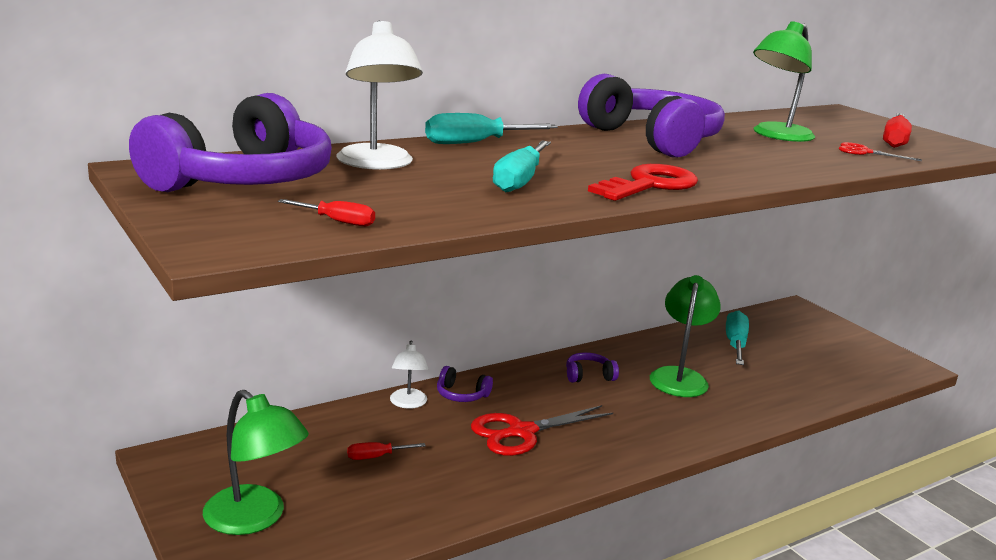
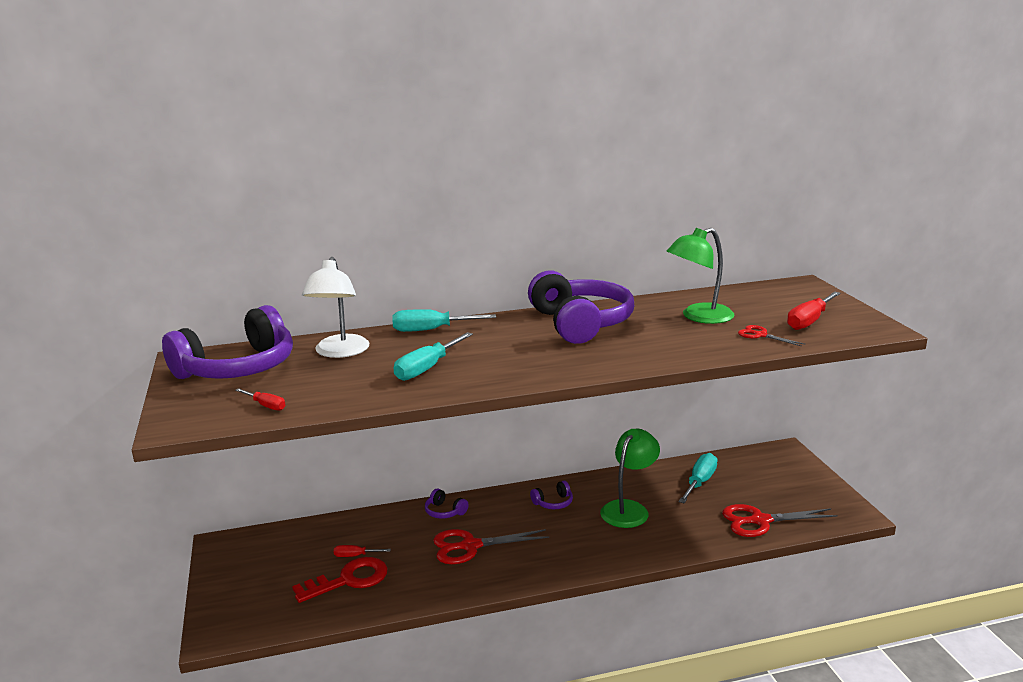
camera: 20 degrees right, 0 degrees up
(255, 519) = (252, 593): green lamp -> none
(408, 403) = (401, 516): white lamp -> none
(588, 376) = (553, 503): purple headphones -> purple headphones turned 150 degrees clockwise
(650, 185) = (524, 373): red key -> red key (349, 580)
(826, 379) = (760, 521): none -> red scissors

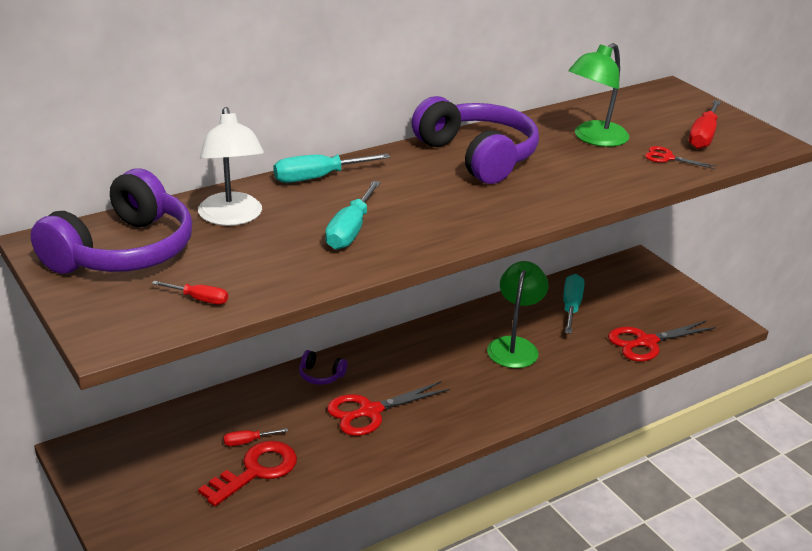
camera: 20 degrees left, 10 degrees up
(553, 503) = (433, 349): purple headphones -> none

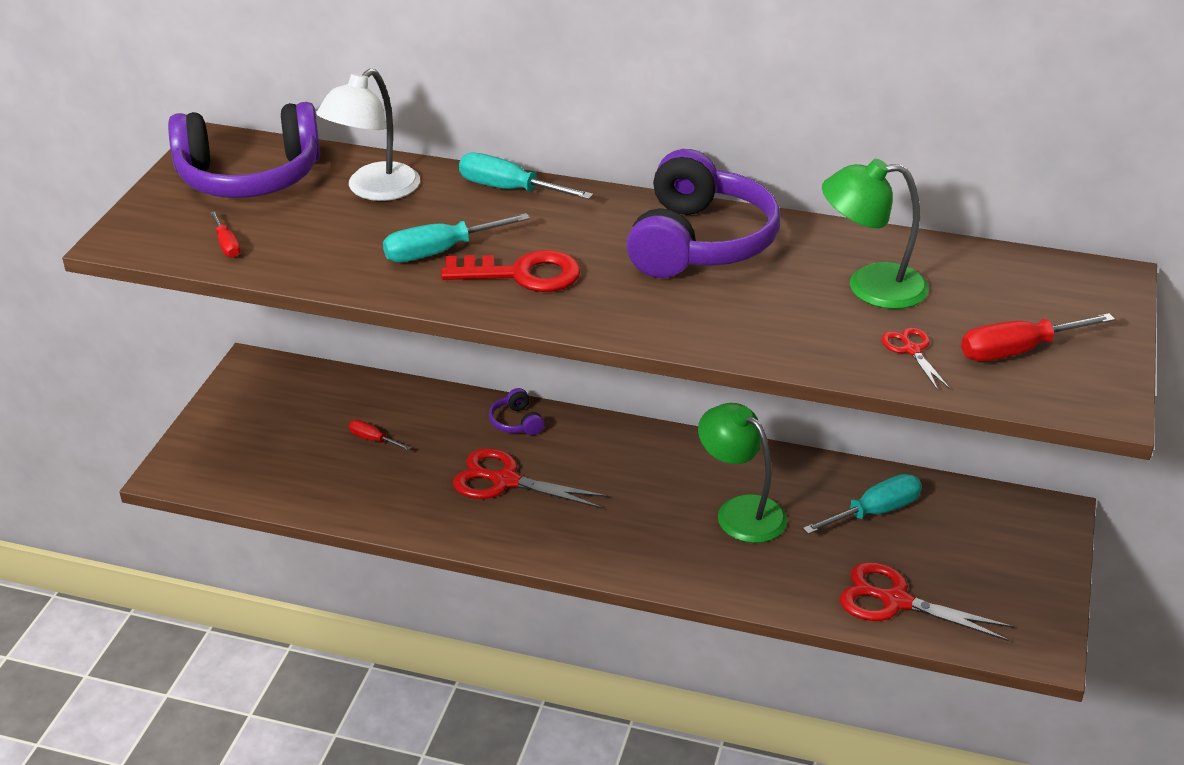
camera: 50 degrees right, 5 degrees up
(256, 471) = (343, 467): red key -> red key (523, 274)
(514, 346) = (740, 511): green lamp -> green lamp turned 105 degrees counterclockwise

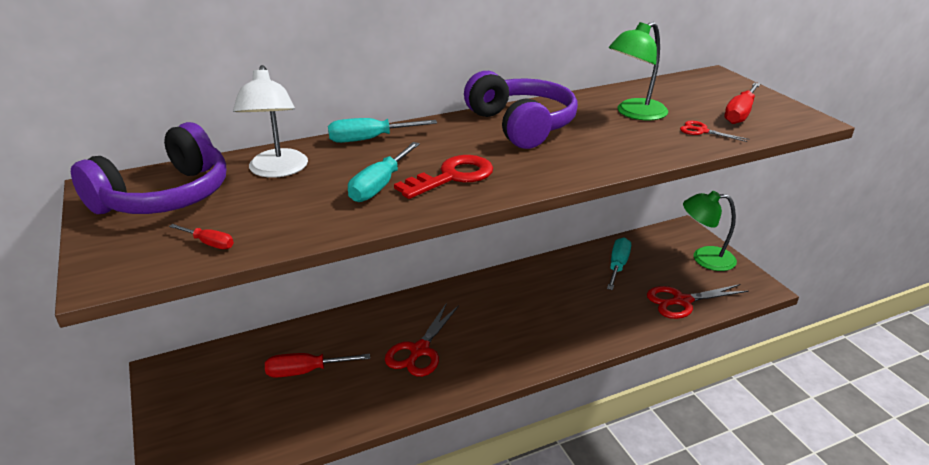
camera: 40 degrees left, 5 degrees down
(373, 439) = (306, 371): red screwdriver -> red screwdriver, size x1.81
(505, 481) = (419, 350): red scissors -> red scissors turned 45 degrees counterclockwise
(516, 422) = (385, 315): purple headphones -> none
(740, 511) = (561, 298): green lamp -> green lamp (704, 258)

